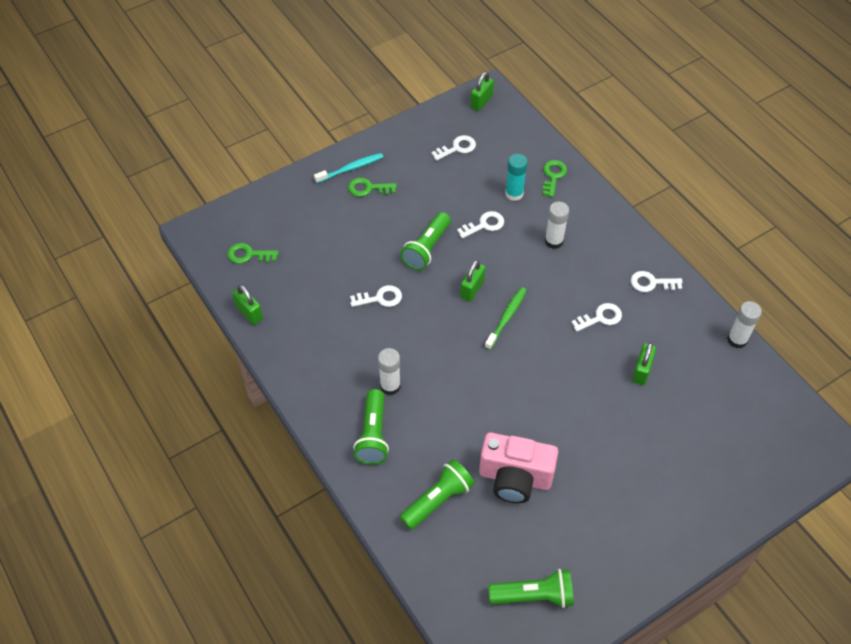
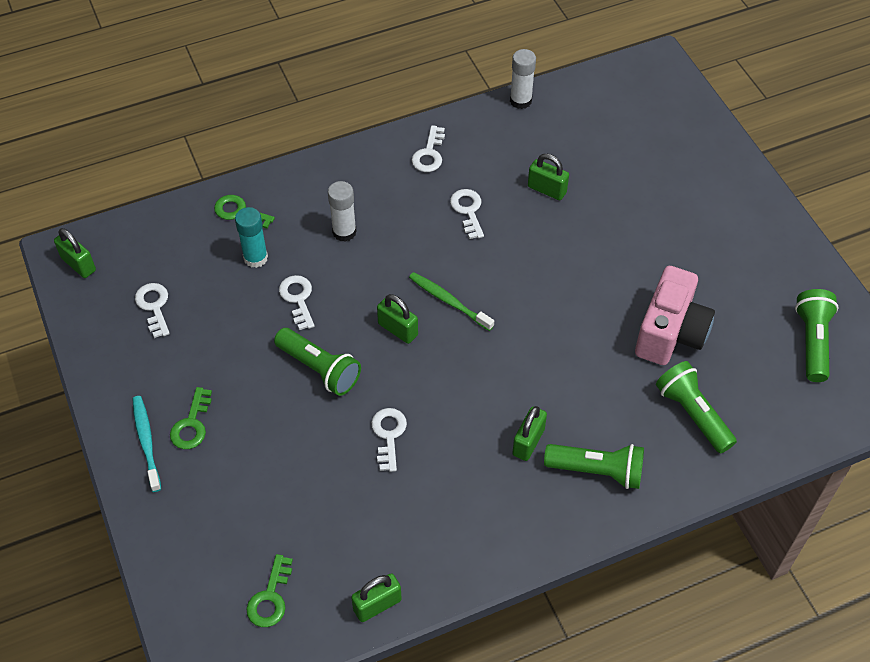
camera: 80 degrees left, 0 degrees up
(390, 386) = (528, 442): white glue stick -> green padlock

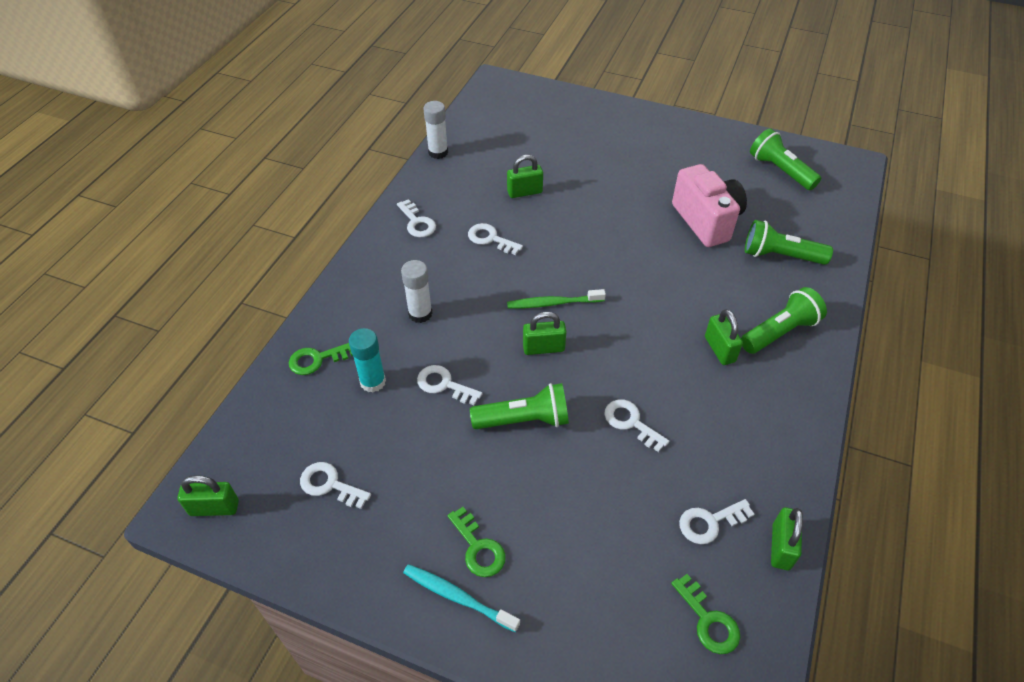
camera: 45 degrees left, 5 degrees down
(352, 546) = (710, 522): none -> white key

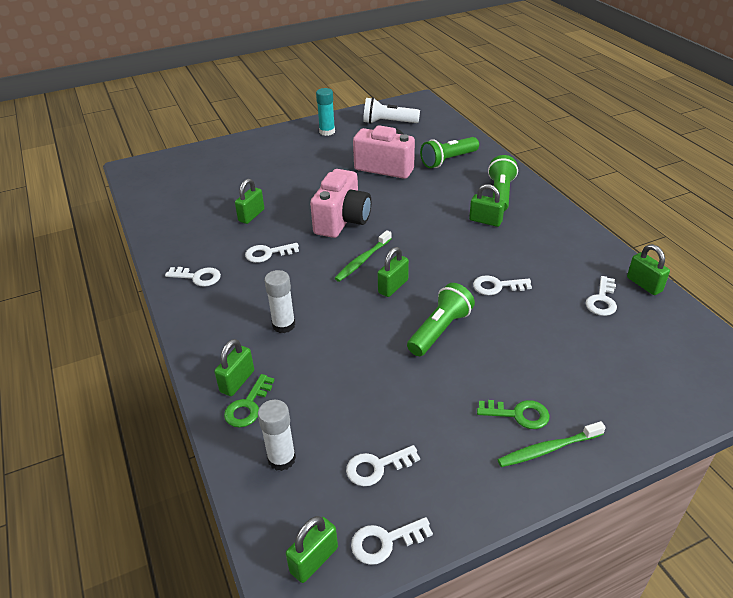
camera: 45 degrees left, 10 degrees down
(335, 334) = (237, 381): none -> green padlock
(373, 382) = (311, 386): turquoise glue stick -> turquoise glue stick (327, 132)
(438, 152) = (150, 229): white glue stick -> white glue stick (281, 459)
(444, 385) = (362, 350): white key -> white key (385, 542)
(457, 597) = (548, 449): turquoise toothbrush -> green toothbrush
(589, 251) = (342, 221): none -> pink camera
(708, 620) = (668, 342): green key -> none
(780, 170) = (388, 122): green flashlight -> white flashlight

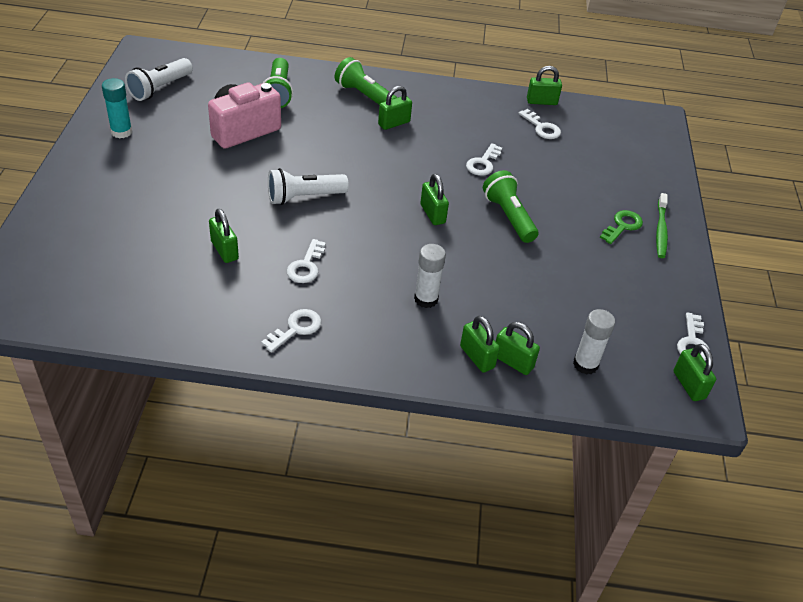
camera: 65 degrees left, 5 degrees up
(248, 406) = (513, 362): green key -> green padlock
(342, 221) = (304, 197): pink camera -> white flashlight
(362, 260) = (379, 213): green toothbrush -> none
(377, 467) = (626, 317): white key -> none

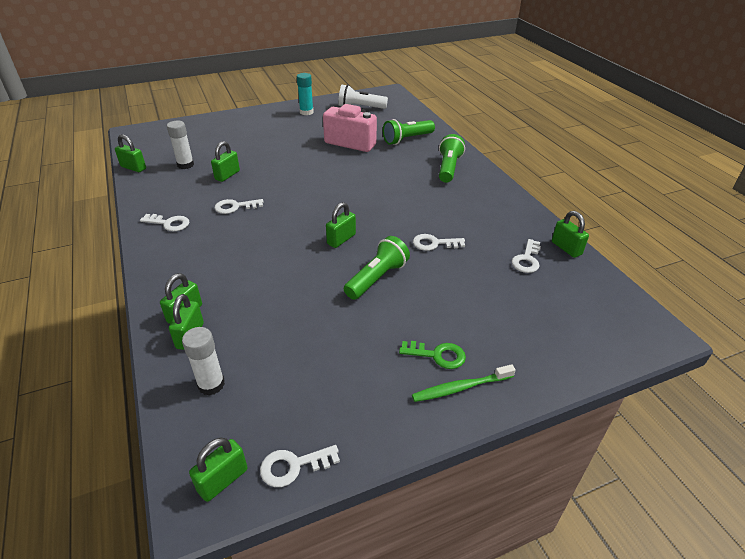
camera: 65 degrees right, 5 degrees down
(304, 197) = (306, 183): white flashlight -> none
(394, 123) = (432, 189): green padlock -> green padlock (133, 168)
(426, 299) = (237, 267): white glue stick -> white glue stick (185, 165)

